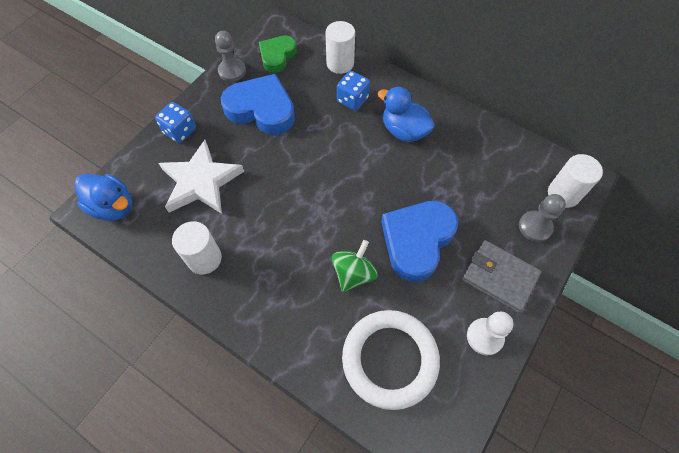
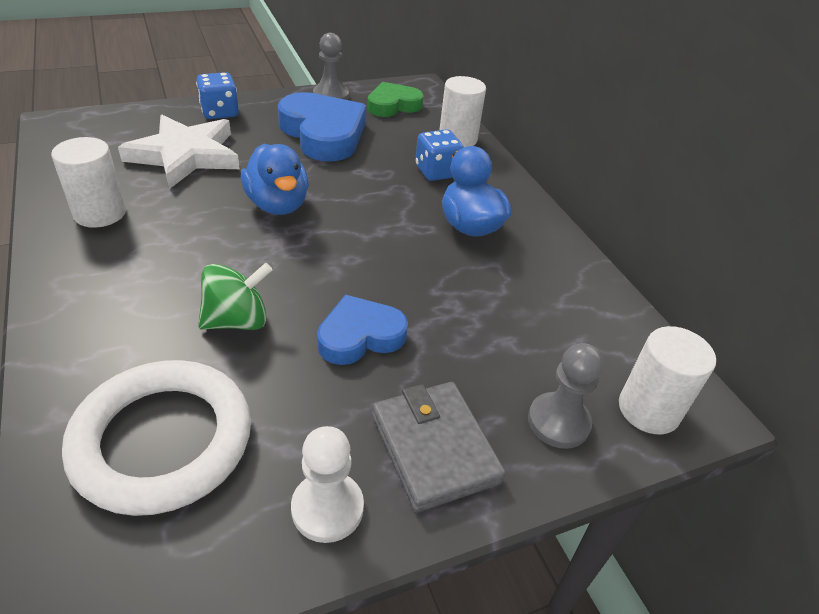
camera: 30 degrees right, 20 degrees down
(113, 207) = (80, 132): blue duck -> blue duck (277, 204)
(417, 241) = (360, 336): blue heart -> blue heart, size x0.62

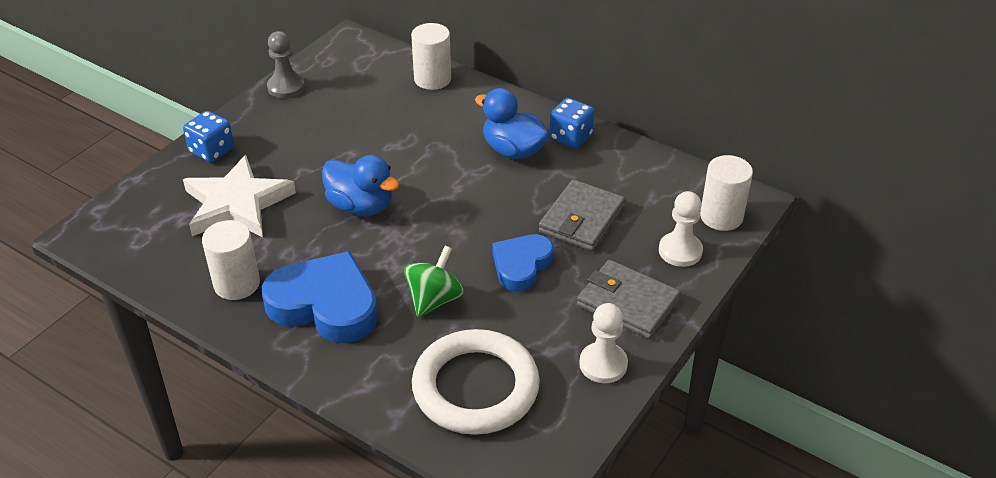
camera: 30 degrees left, 0 degrees up
(323, 134) = (323, 127): blue heart -> blue heart (325, 305)
(393, 105) = (348, 71): green heart -> none
(436, 172) = (446, 117): blue dice -> blue dice (570, 137)
(474, 324) = (581, 219): none -> grey wallet
(558, 422) = (680, 251): grey pawn -> white pawn

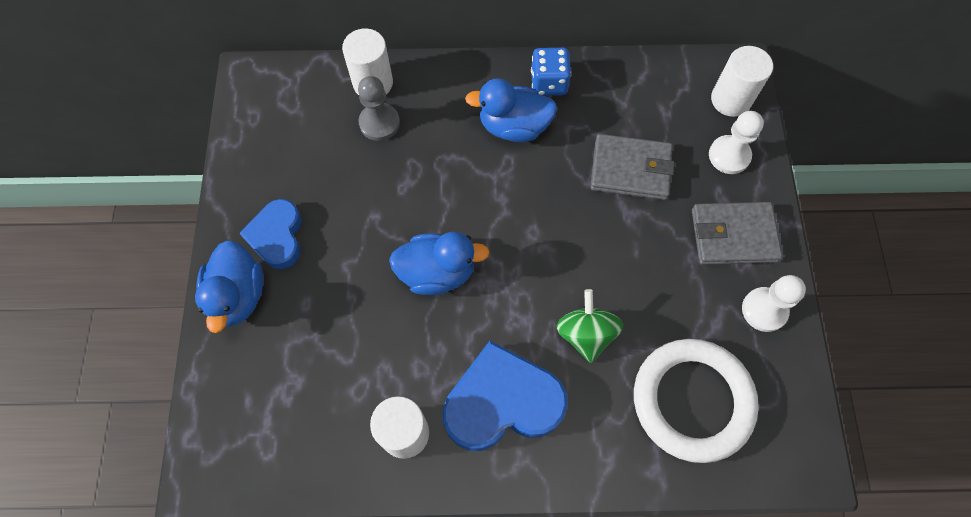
camera: 35 degrees left, 25 degrees up
(212, 151) = (238, 296): blue dice -> blue duck
(237, 204) = (321, 343): white star -> none
(286, 87) = (240, 173): grey pawn -> grey pawn (379, 123)
(521, 265) = (624, 250): blue heart -> blue heart (277, 236)
(581, 219) = (630, 170): grey wallet -> grey wallet turned 75 degrees counterclockwise

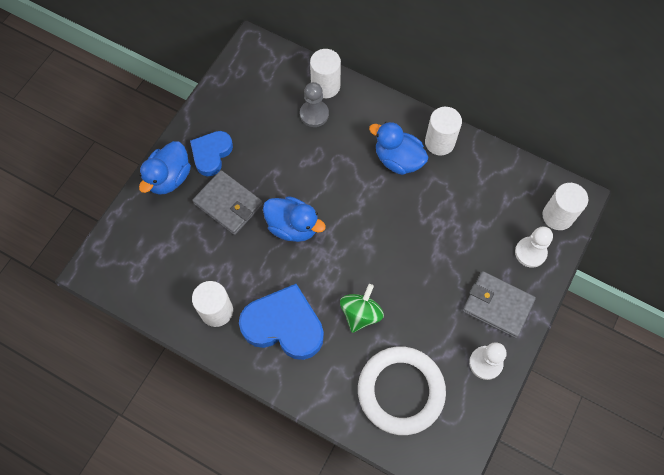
camera: 30 degrees right, 0 degrees up
(549, 83) = (439, 142): blue dice -> white cylinder
(630, 170) = (457, 227): grey wallet -> grey wallet (228, 204)

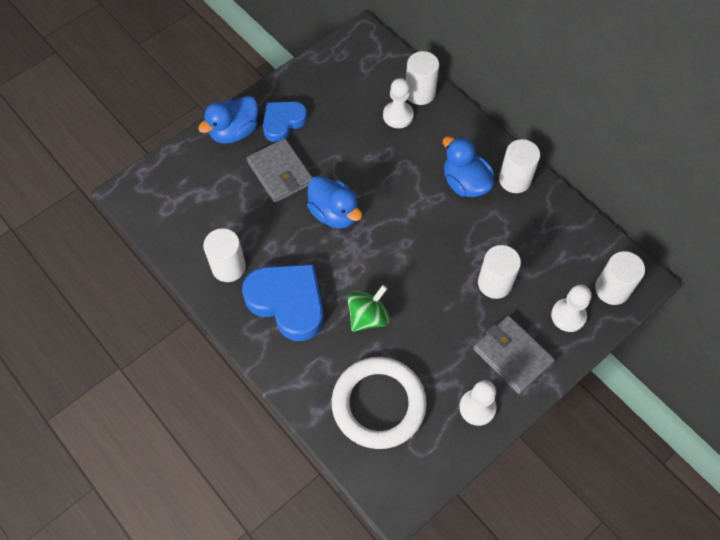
camera: 20 degrees right, 5 degrees down
(314, 114) = (398, 115): grey pawn -> white pawn
(458, 244) = (494, 283): none -> white cylinder

